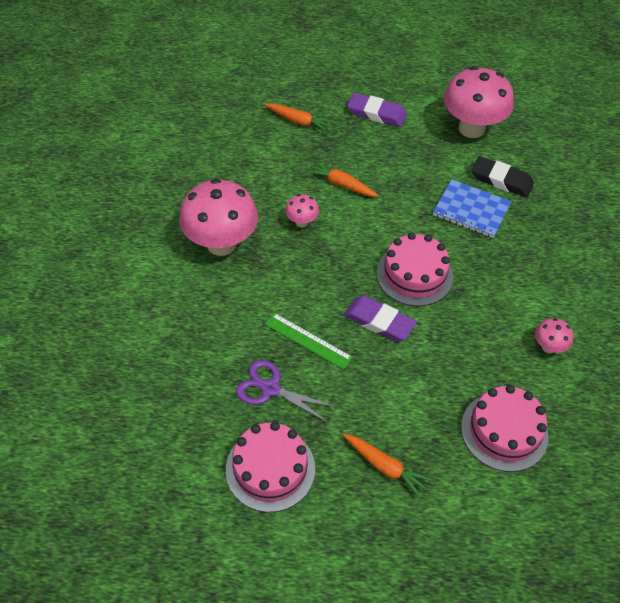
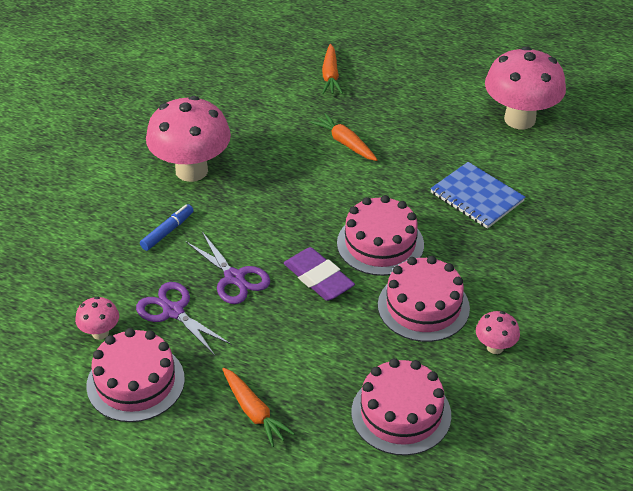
camera: 20 degrees right, 10 degrees down
(228, 310) = (167, 231): none -> blue marker
(299, 121) = (330, 76): orange carrot -> orange carrot turned 45 degrees clockwise
(302, 222) = (284, 169): pink mushroom -> pink mushroom (100, 333)
(308, 340) = (234, 278): green ruler -> purple scissors
(376, 113) = (419, 84): purple eraser -> none
(476, 325) = (423, 306): none -> pink cake
(501, 180) = (527, 175): black eraser -> none

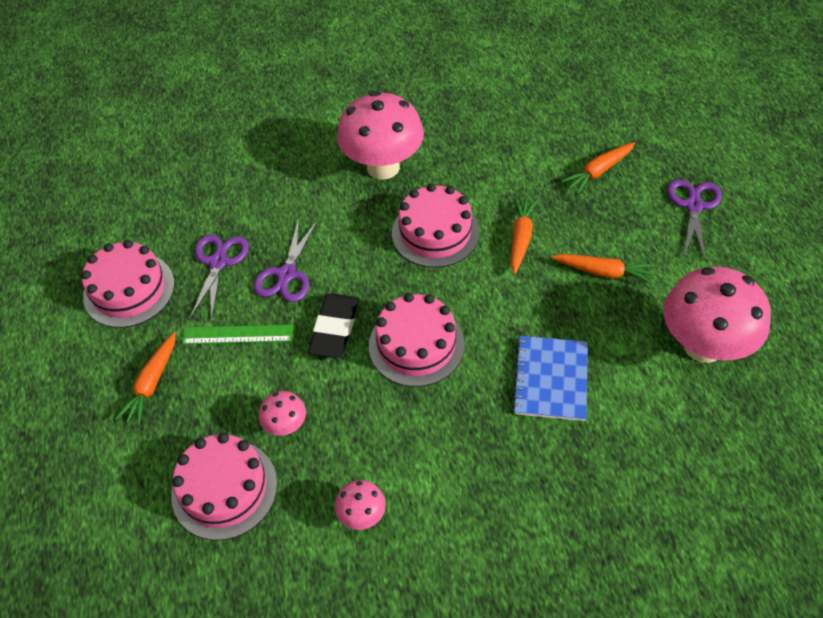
camera: 55 degrees right, 10 degrees up
(100, 333) = (162, 236): pink mushroom -> pink mushroom (286, 426)
(167, 231) = (301, 200): blue marker -> none
(262, 336) = (238, 334): none -> green ruler
(318, 278) = (335, 329): purple eraser -> black eraser
(409, 56) = (693, 206): none -> purple scissors
(417, 124) = (603, 272): none -> orange carrot
(423, 306) = (366, 426): pink cake -> pink cake (435, 232)

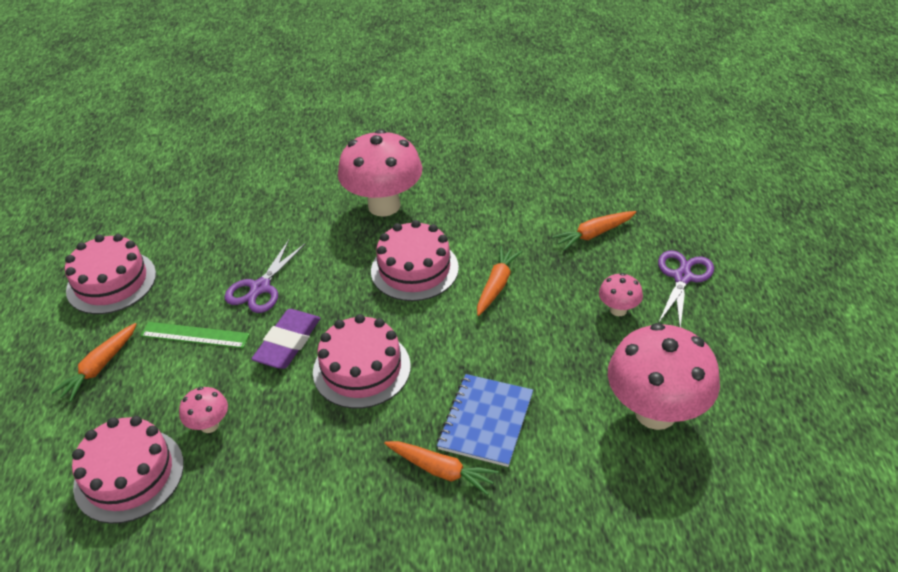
camera: 10 degrees right, 10 degrees down
(218, 262) = (201, 269): purple scissors -> none
(335, 329) = (288, 343): black eraser -> purple eraser
(362, 515) = (252, 523): pink mushroom -> pink mushroom (618, 310)
(603, 272) = (571, 327): orange carrot -> orange carrot (441, 470)

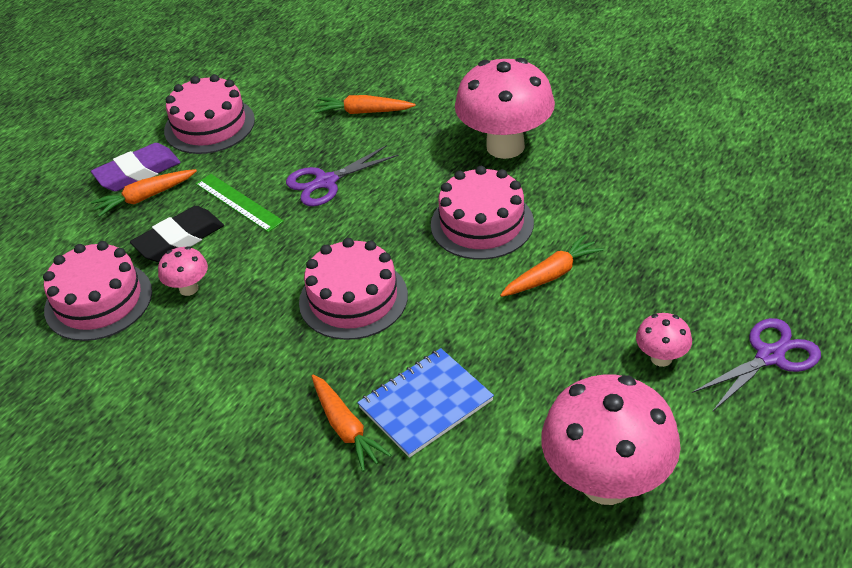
camera: 35 degrees right, 0 degrees up
(164, 388) = (179, 239): none -> black eraser
(288, 343) = (309, 244): purple eraser -> purple eraser (138, 172)
(593, 234) = (706, 265): orange carrot -> orange carrot (363, 112)

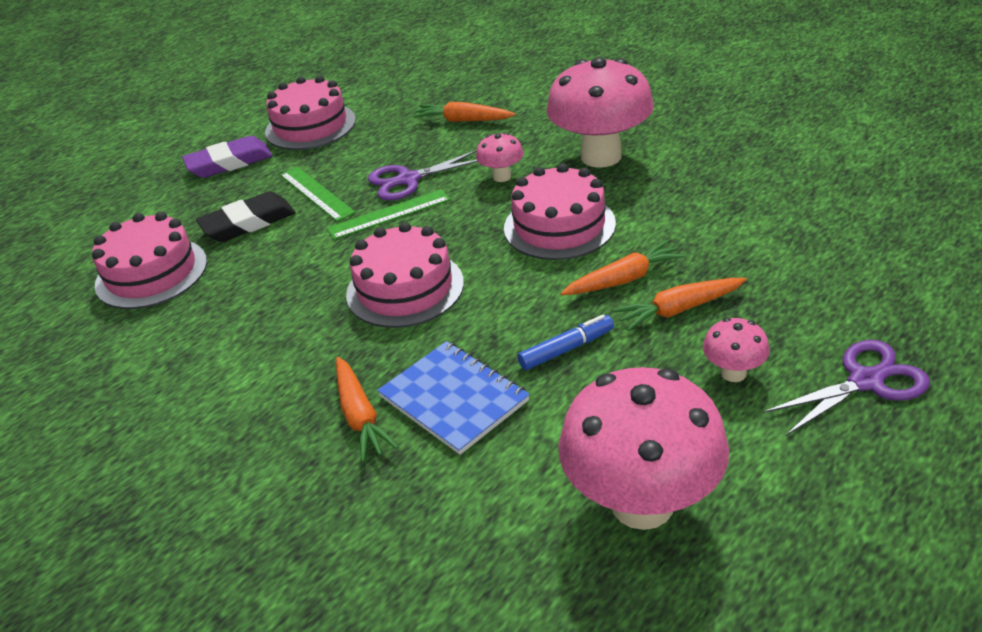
camera: 10 degrees right, 5 degrees down
(145, 197) = (229, 185): orange carrot -> orange carrot (679, 310)
(189, 288) = (242, 268): pink mushroom -> pink mushroom (502, 177)
(317, 221) = (389, 214): none -> green ruler
(425, 404) = (453, 399): blue notebook -> blue notebook turned 75 degrees clockwise
(514, 347) = (566, 349): none -> blue marker

